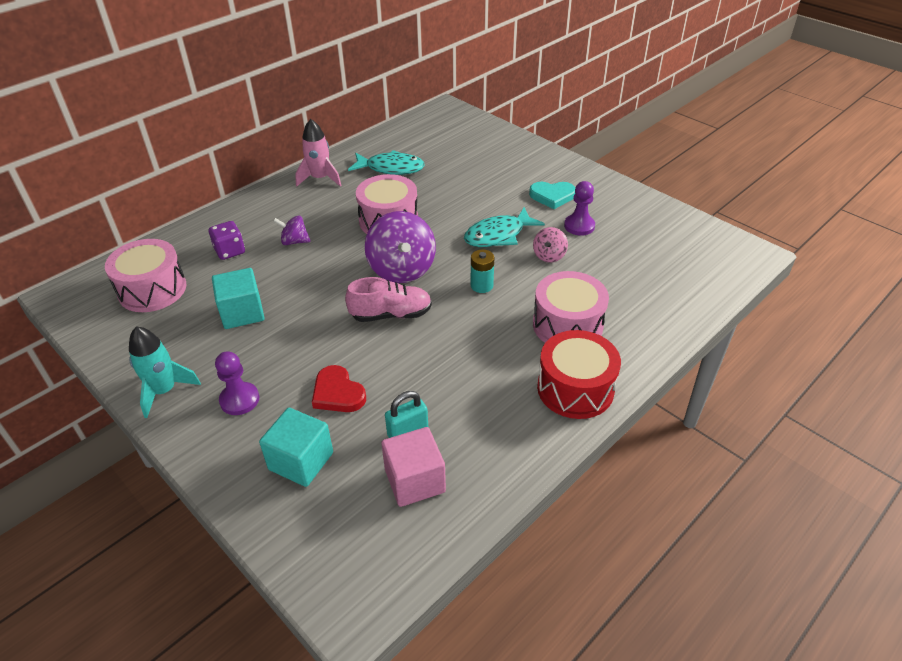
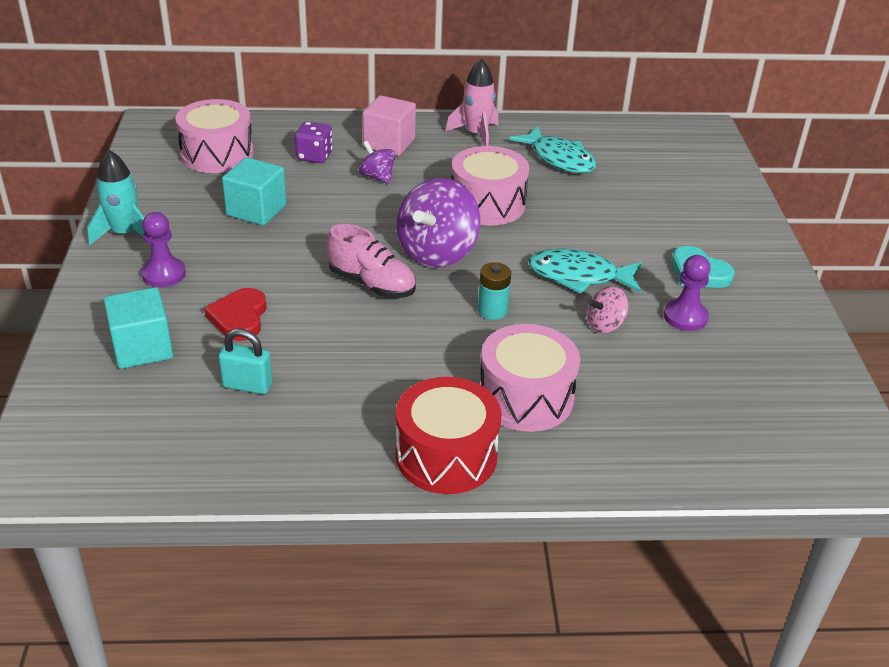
camera: 40 degrees right, 5 degrees down
(415, 480) = (200, 424): pink cube -> pink cube (389, 143)

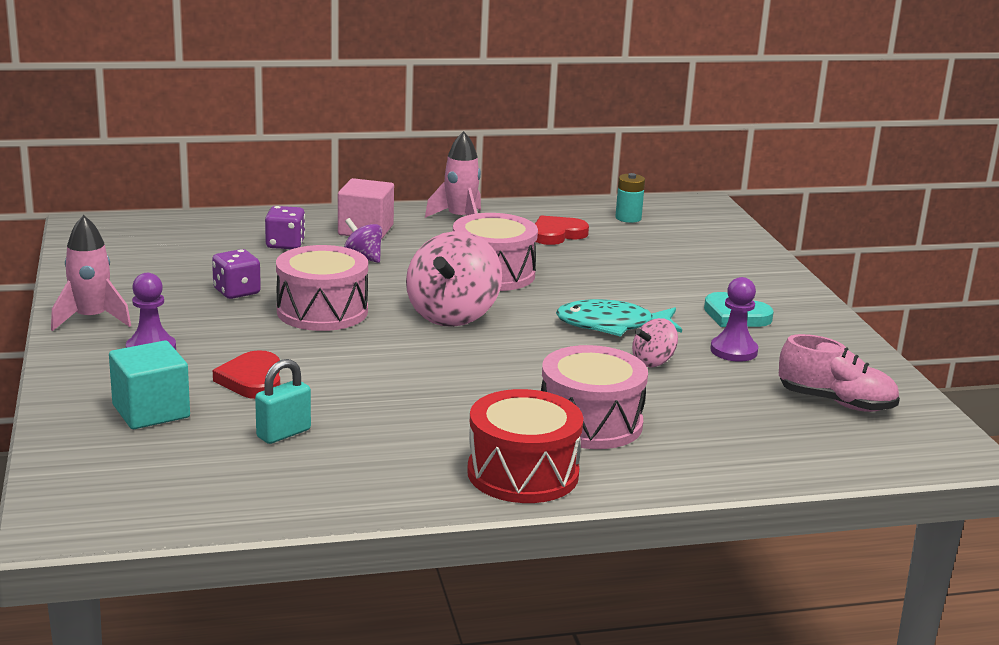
camera: 10 degrees left, 15 degrees down
(125, 234) = (91, 319): turquoise rocket -> pink rocket
(217, 154) = (172, 248): pink drum -> pink drum (322, 311)
(247, 385) = (283, 433): turquoise padlock -> turquoise padlock turned 45 degrees counterclockwise
(256, 210) = (236, 292): turquoise cube -> purple dice
(372, 284) = (391, 344): pink shoe -> pink shoe (836, 402)
(437, 253) = (453, 315): purple spinning top -> pink spinning top
(492, 310) = (530, 358): turquoise battery -> turquoise battery (628, 218)
(559, 159) = (557, 234): turquoise fish -> red heart

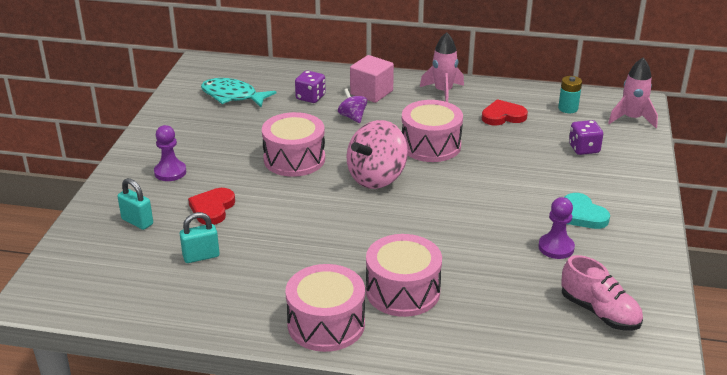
camera: 25 degrees right, 10 degrees up
(91, 319) = (153, 141): pink rocket -> pink rocket (631, 119)
(151, 411) = (137, 222): turquoise cube -> turquoise padlock
(236, 292) = (253, 133): purple dice -> purple dice (584, 148)
(523, 473) = (326, 324): red drum -> pink drum
(612, 326) = (482, 207): turquoise fish -> turquoise fish (232, 96)
(653, 362) = (487, 246): pink spinning top -> none

